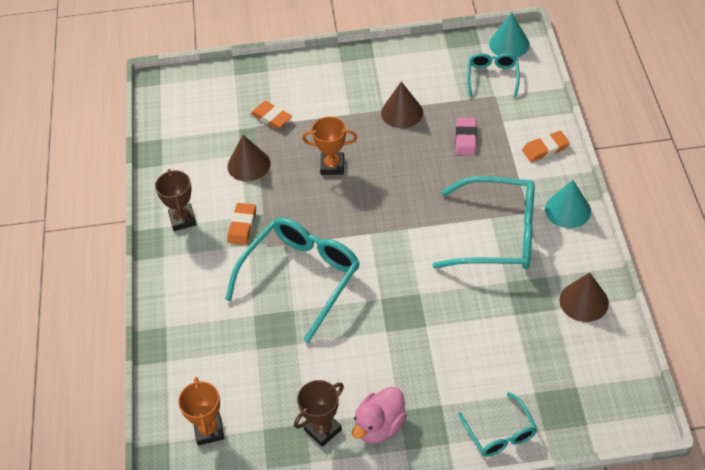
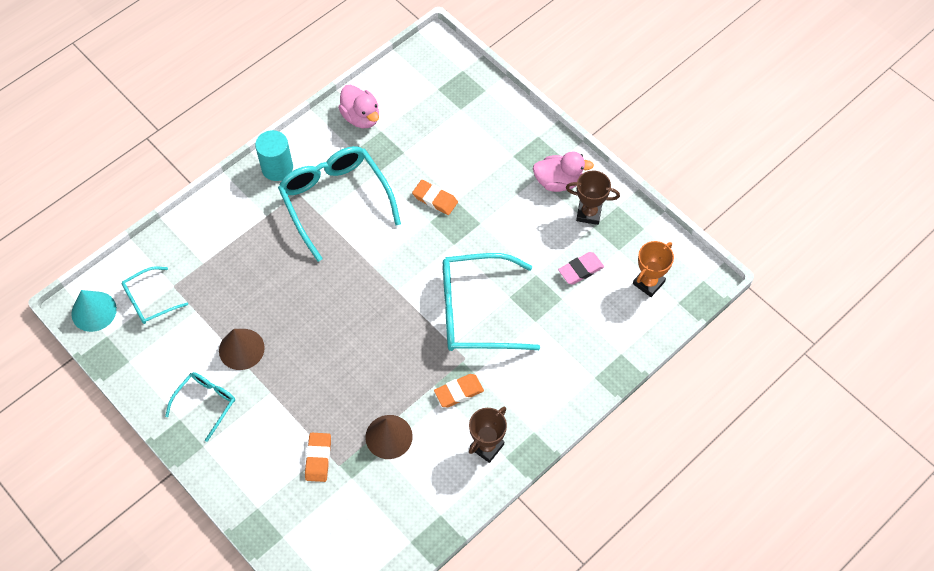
camera: 130 degrees left, 10 degrees up
(332, 166) = (343, 365): orange trophy -> none
(466, 139) = (243, 279): pink eraser -> pink eraser (581, 270)
(500, 434) = (507, 112): turquoise glasses -> turquoise glasses (206, 403)
(545, 149) = (218, 215): orange eraser -> orange eraser (435, 199)
(567, 210) = (277, 168): turquoise cone -> turquoise cylinder
(584, 301) = (361, 117): brown cone -> pink duck

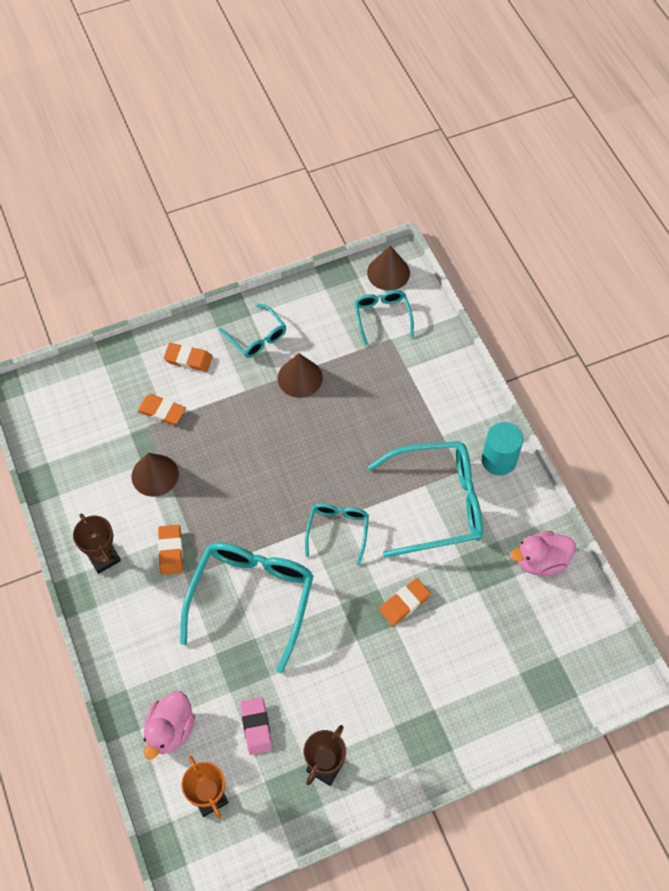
camera: 110 degrees right, 0 degrees up
(94, 311) = (388, 272): turquoise cone -> brown cone
(251, 458) = (188, 359): none -> orange eraser
(388, 267) = (338, 530): none -> turquoise glasses
(558, 181) = (380, 748): pink duck -> pink duck (170, 730)

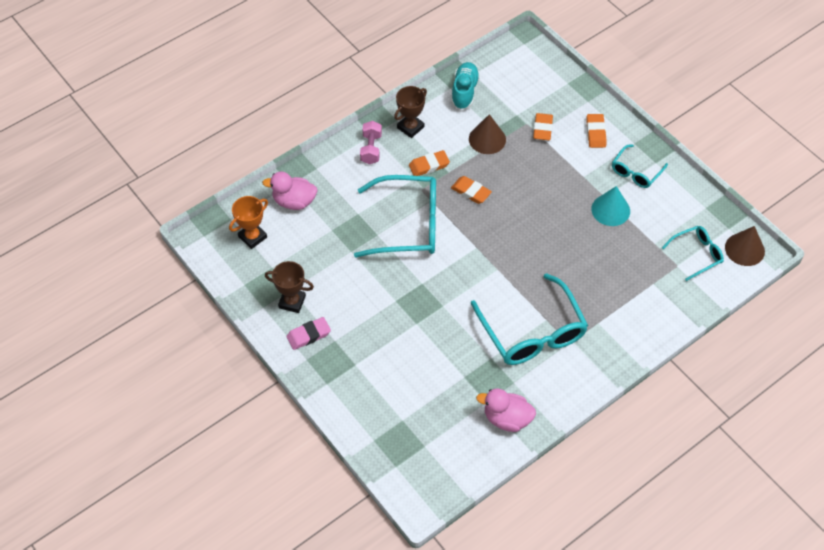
camera: 75 degrees right, 5 degrees down
(71, 480) = (464, 91): none -> turquoise shoe
(120, 613) = (371, 149): none -> pink dumbbell
(256, 727) = (310, 252): pink eraser -> pink eraser (308, 335)
(300, 378) = (610, 210): brown cone -> turquoise cone
(338, 530) = (483, 267): turquoise glasses -> none
(404, 603) = (436, 326): orange eraser -> orange eraser (471, 192)
(498, 460) = (591, 370): turquoise cylinder -> none
(540, 561) = (507, 418): pink duck -> pink duck turned 45 degrees counterclockwise

